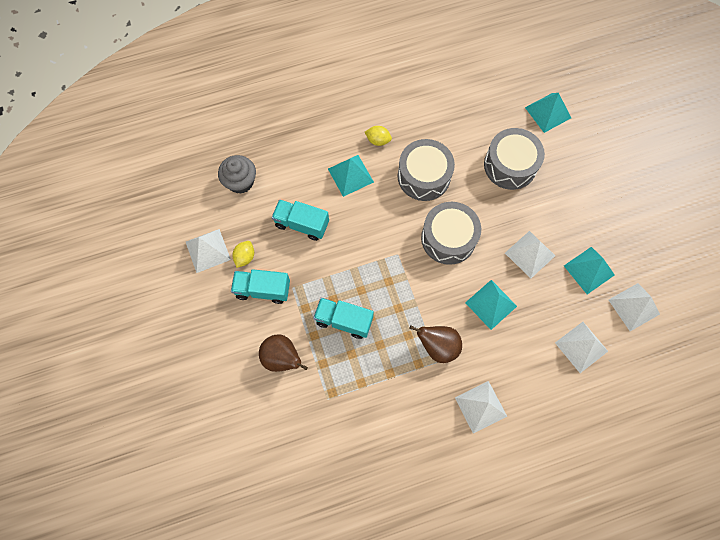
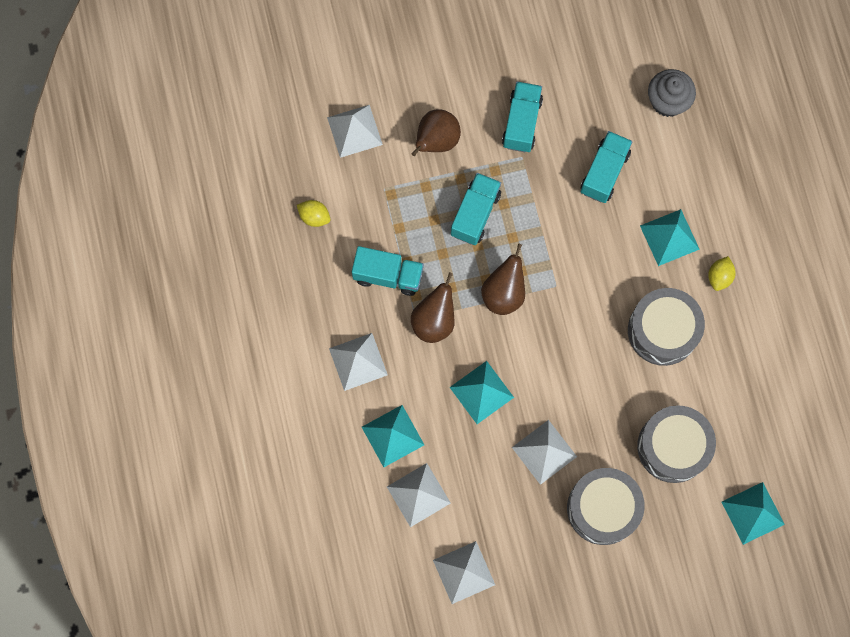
camera: 95 degrees right, 5 degrees up
(208, 250) = (576, 61): white pyramid -> white pyramid (354, 131)
(245, 257) = (565, 103): yellow lemon -> yellow lemon (314, 217)
(403, 388) = (388, 275): none -> turquoise truck
(408, 293) = (504, 293): none -> brown pear
(448, 238) = (573, 351): grey drum -> grey drum (603, 508)
(589, 270) = (517, 524): turquoise pyramid -> turquoise pyramid (393, 436)

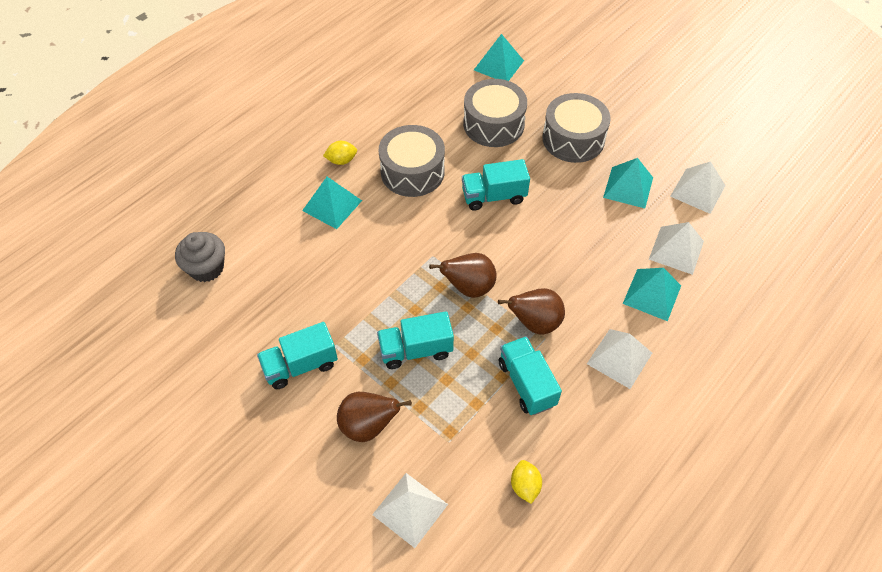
camera: 125 degrees left, 20 degrees down
(481, 392) = (561, 255): turquoise pyramid -> turquoise pyramid (628, 187)
(544, 452) = (568, 192): white pyramid -> none
(604, 172) = (306, 277): turquoise truck -> turquoise truck (494, 196)

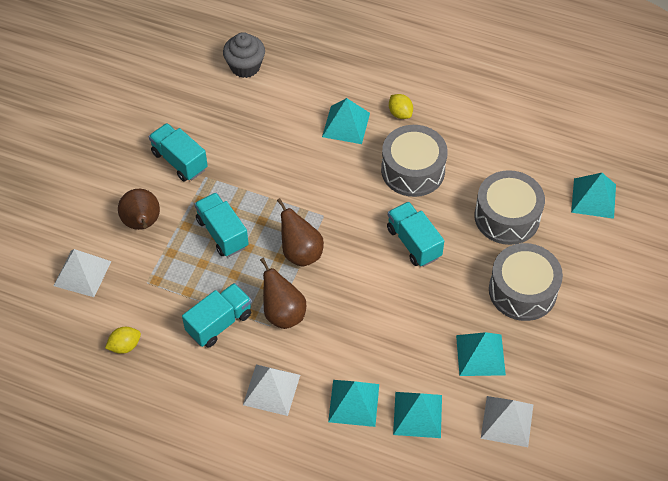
camera: 70 degrees right, 0 degrees up
(676, 250) = (417, 414): white pyramid -> turquoise pyramid

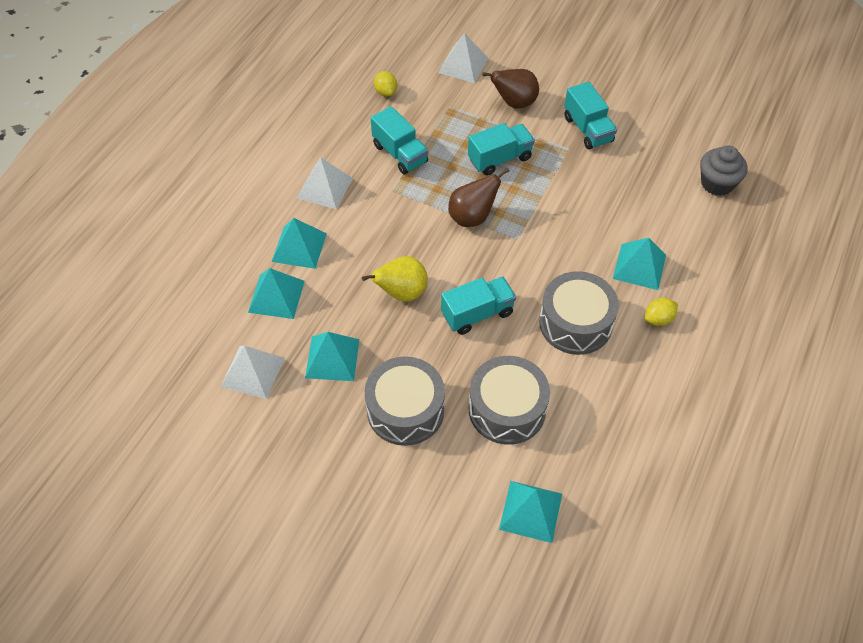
camera: 95 degrees right, 0 degrees up
(179, 161) = (588, 129): turquoise truck -> turquoise truck turned 105 degrees clockwise
(283, 313) = (404, 200): brown pear -> none
(398, 305) = (401, 293): none -> yellow pear

